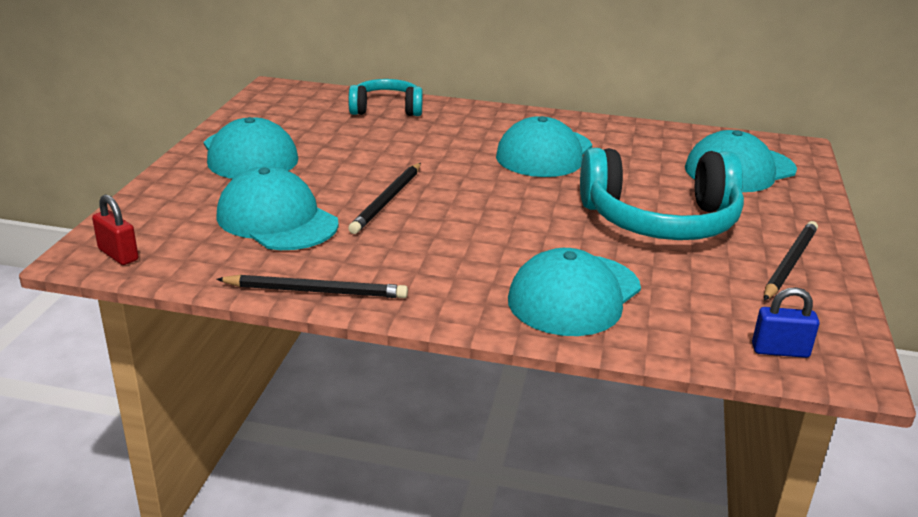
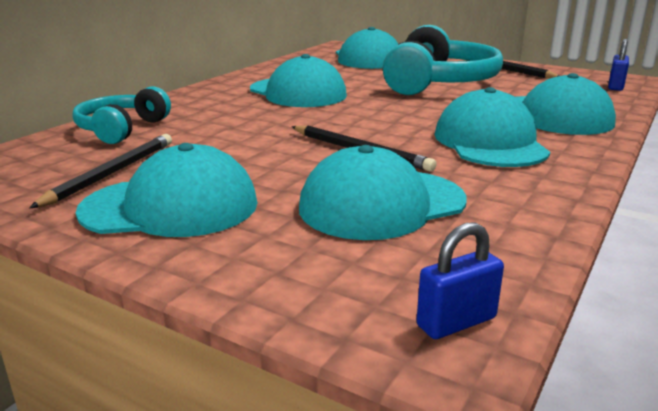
camera: 70 degrees left, 5 degrees down
(118, 255) = (456, 322): red padlock -> blue padlock
(316, 291) = (557, 198): black pencil -> black pencil (112, 173)
(449, 258) = (490, 142): none -> turquoise cap

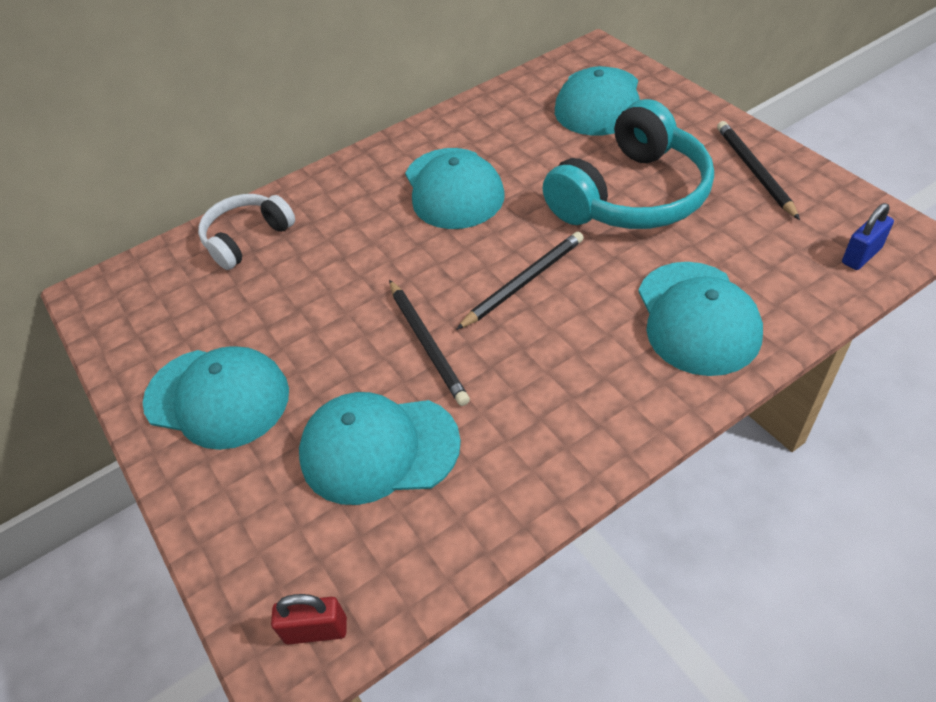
camera: 30 degrees right, 25 degrees up
(112, 173) = (202, 325): black pencil -> black pencil (523, 282)
(122, 129) = (247, 238): turquoise headphones -> white headphones
(456, 322) = (316, 630): blue padlock -> red padlock
(490, 142) = (570, 361): turquoise cap -> none

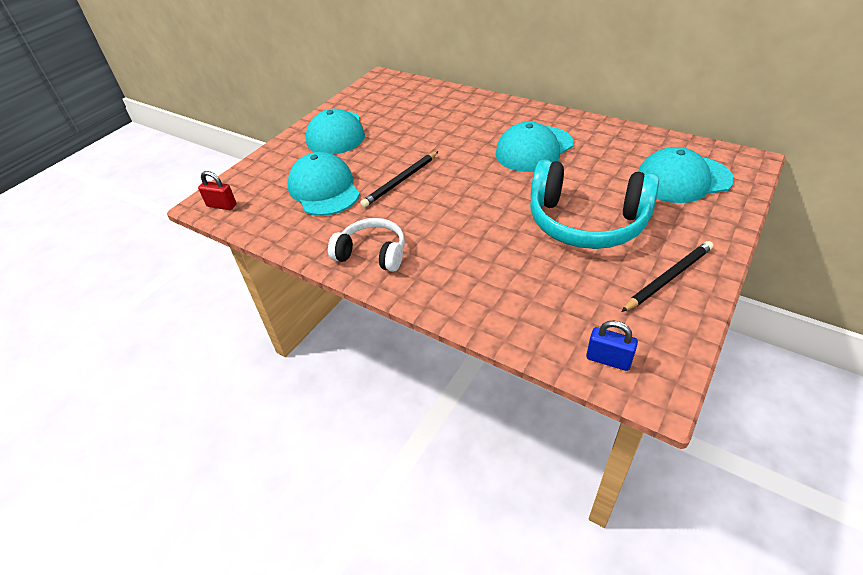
camera: 65 degrees right, 5 degrees down
(247, 238) = (443, 100): white headphones -> white headphones (372, 254)
(316, 630) = (222, 205): red padlock -> red padlock turned 45 degrees counterclockwise
(523, 282) = (469, 200): black pencil -> none
(697, 318) = (481, 281): turquoise cap -> none

